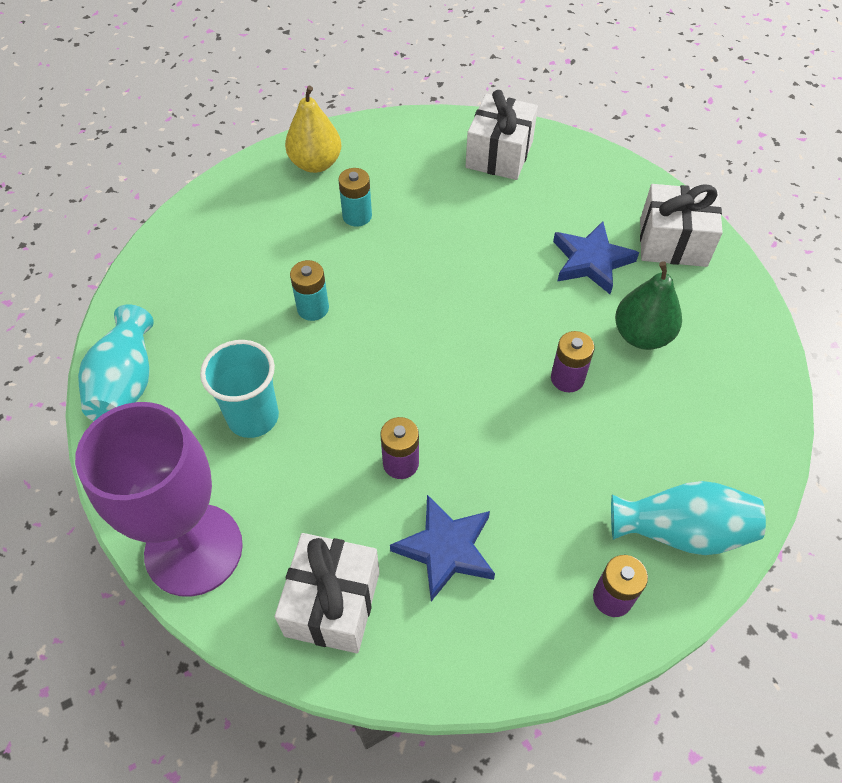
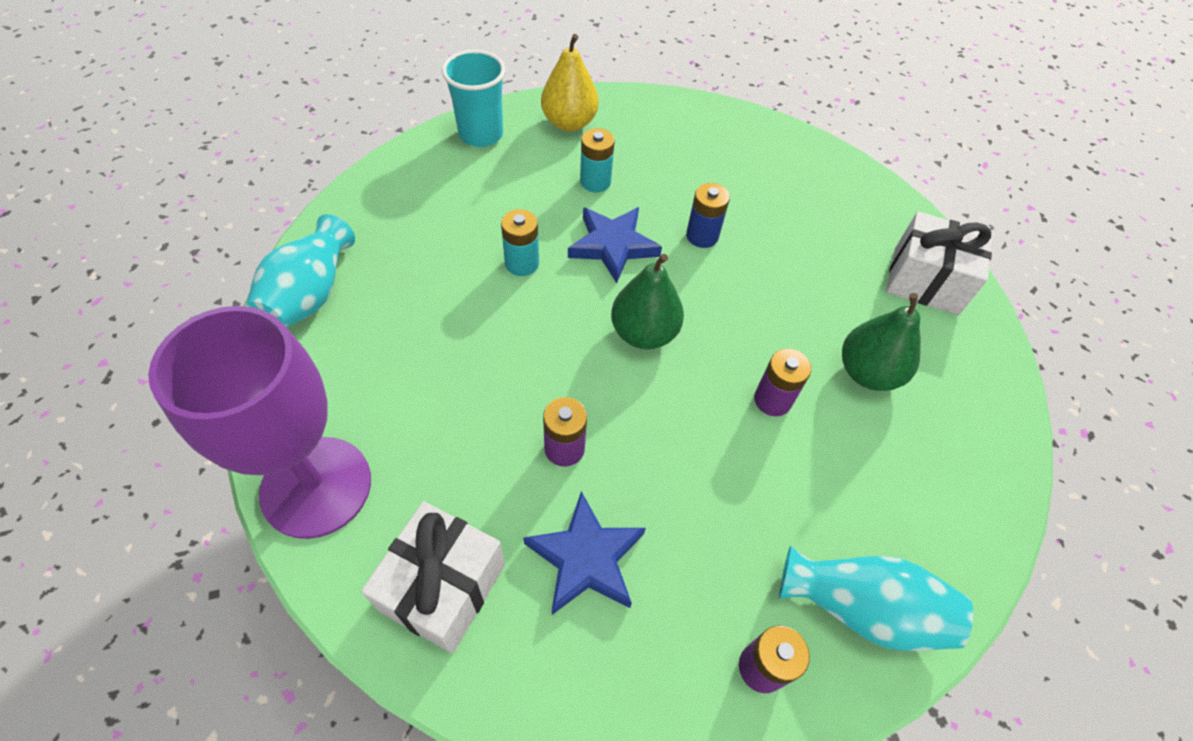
camera: 10 degrees right, 0 degrees up
(253, 417) = (425, 360): turquoise cup -> turquoise cup (481, 134)
(441, 346) = (644, 333): none -> green pear
(468, 246) = (702, 236): none -> blue battery
(499, 154) = (759, 152): white gift -> none
(591, 261) = (830, 281): blue star -> blue star (613, 246)

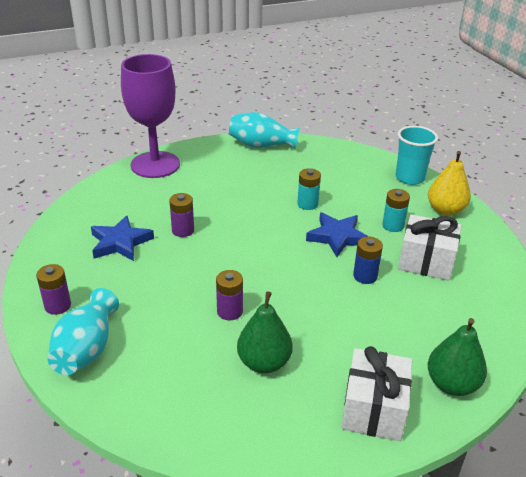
camera: 85 degrees right, 20 degrees down
(443, 587) = (107, 203): white gift -> white gift (426, 261)
(644, 333) = (269, 254): green pear -> green pear (451, 384)

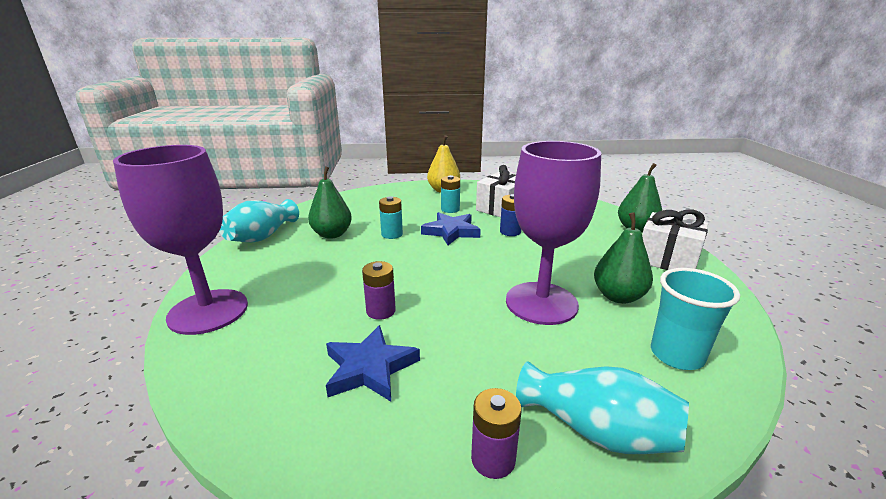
camera: 70 degrees left, 10 degrees down
(230, 311) = (541, 303): purple battery -> purple goblet
(286, 174) = (332, 234): none -> green pear
(410, 178) = (391, 191): turquoise cup -> turquoise cup (676, 355)

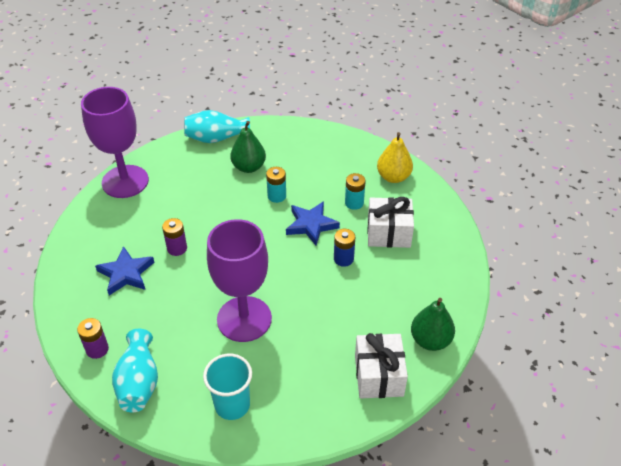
camera: 55 degrees right, 20 degrees up
(618, 296) = (286, 358): green pear -> none

